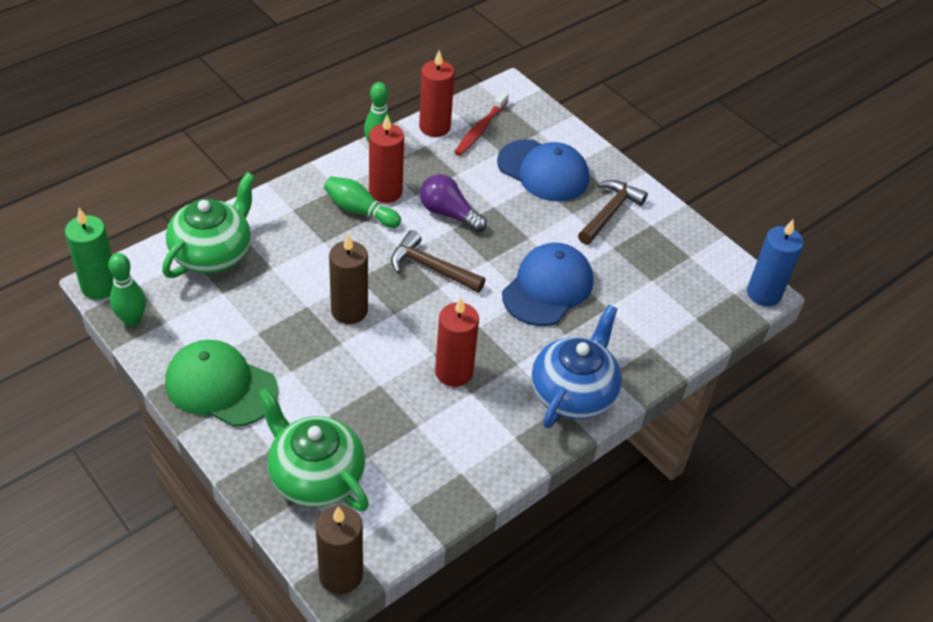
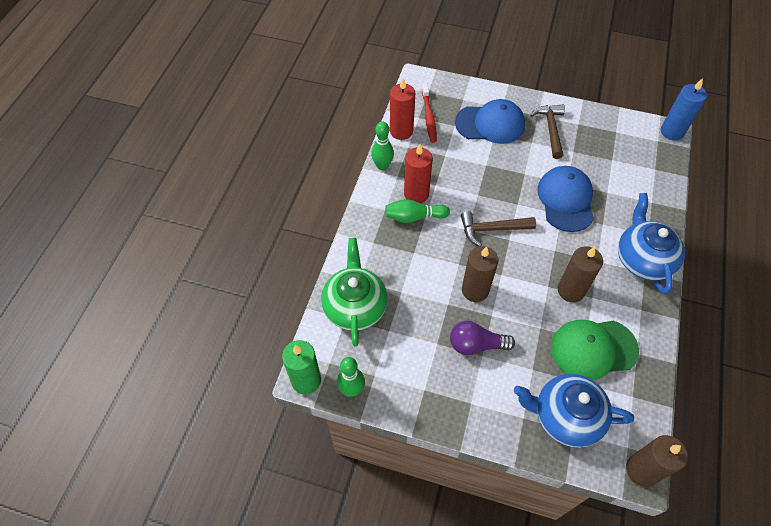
camera: 30 degrees left, 10 degrees up
(221, 386) = (452, 396): green cap -> green cap (593, 349)
(315, 476) = (565, 416): green teapot -> blue teapot
(449, 214) = (466, 186): purple light bulb -> purple light bulb (476, 344)
(454, 372) = (571, 290): red candle -> brown candle

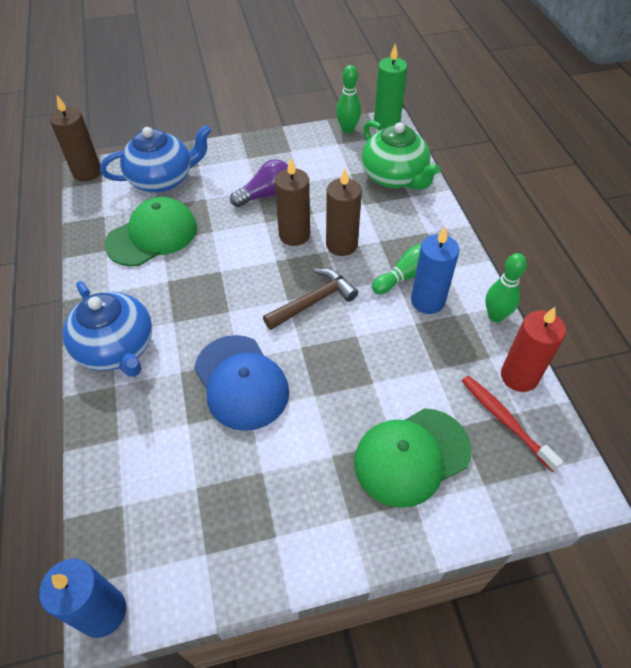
camera: 150 degrees right, 5 degrees down
(416, 194) = (427, 301): red candle -> blue candle
(490, 124) = (411, 456): blue cap -> green cap
(550, 129) = (315, 497): brown hammer -> none
(571, 290) = (193, 277): brown candle -> brown candle (341, 245)

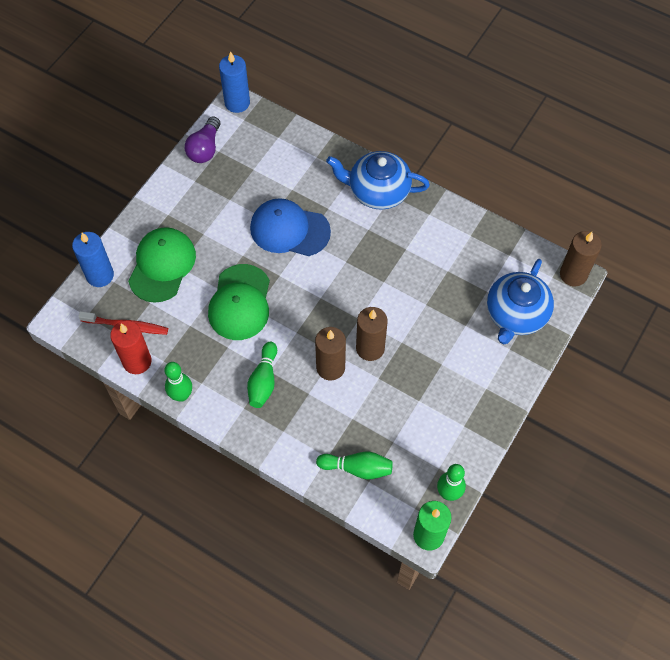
camera: 135 degrees right, 10 degrees up
(152, 235) = (458, 268): green cap -> green cap (240, 303)
(266, 194) = (429, 366): purple light bulb -> purple light bulb (205, 148)
(313, 301) = (303, 310): brown hammer -> none
(394, 177) = (357, 468): green teapot -> green bowling pin
(427, 301) = (233, 370): blue candle -> blue candle (100, 275)

